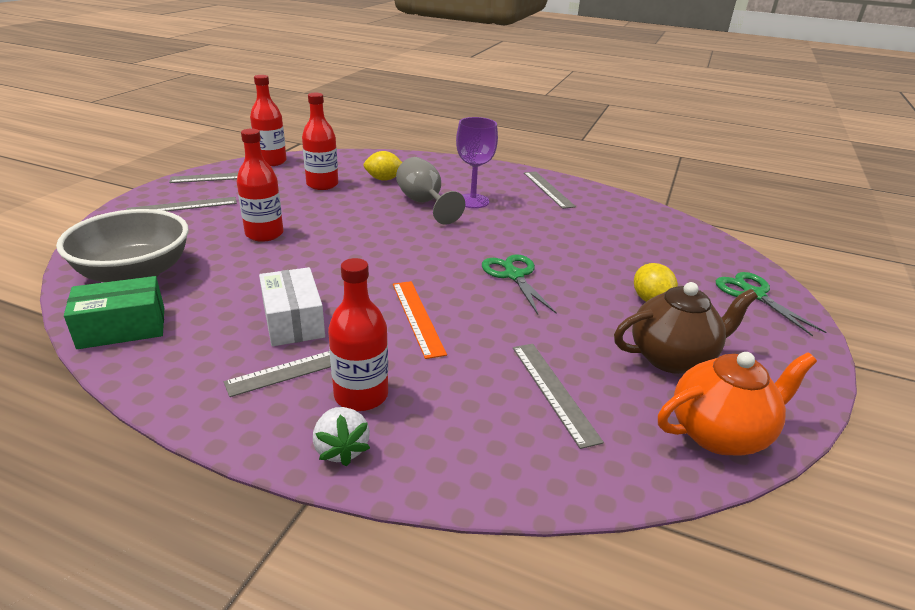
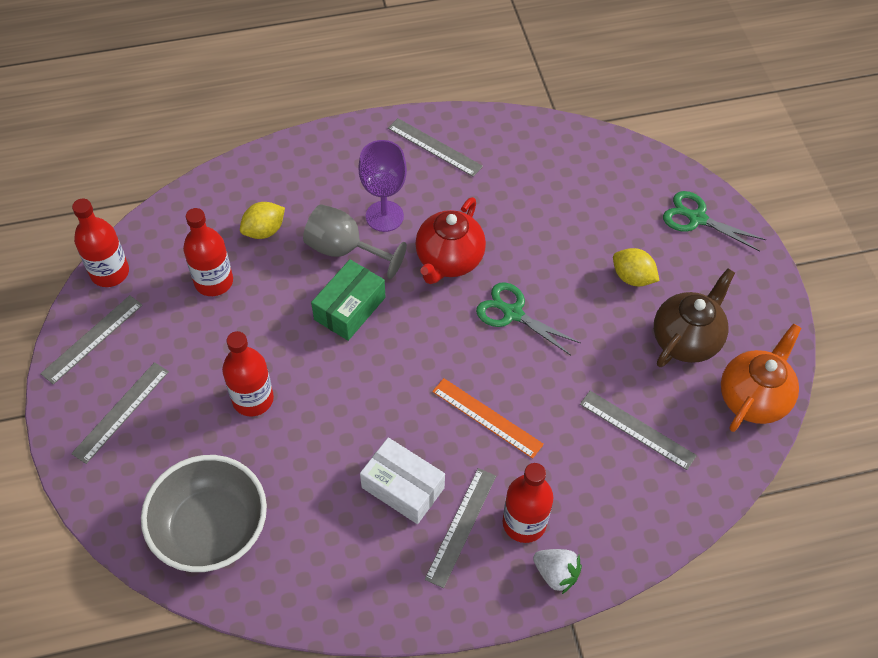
camera: 35 degrees left, 25 degrees up
(122, 327) = (285, 588): green box -> green box (349, 308)
(494, 234) = (449, 261): none -> red teapot

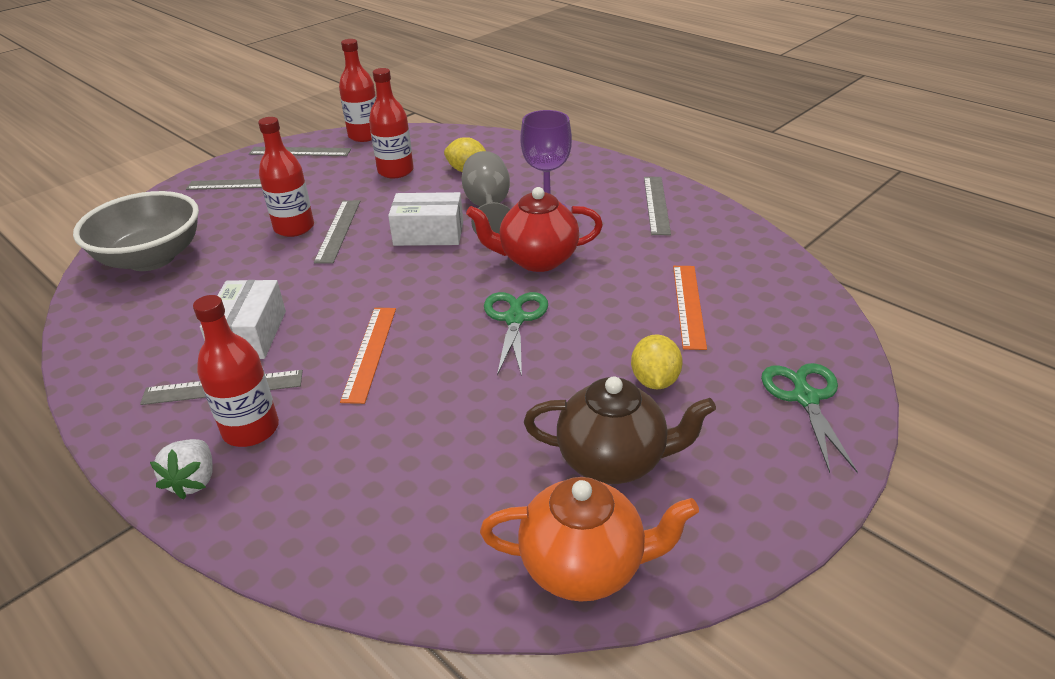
camera: 60 degrees right, 20 degrees down
(349, 308) = (428, 233): green box -> white box
(572, 212) = (689, 305): none -> orange ruler
(637, 429) = (441, 470): grey ruler -> grey ruler (338, 230)

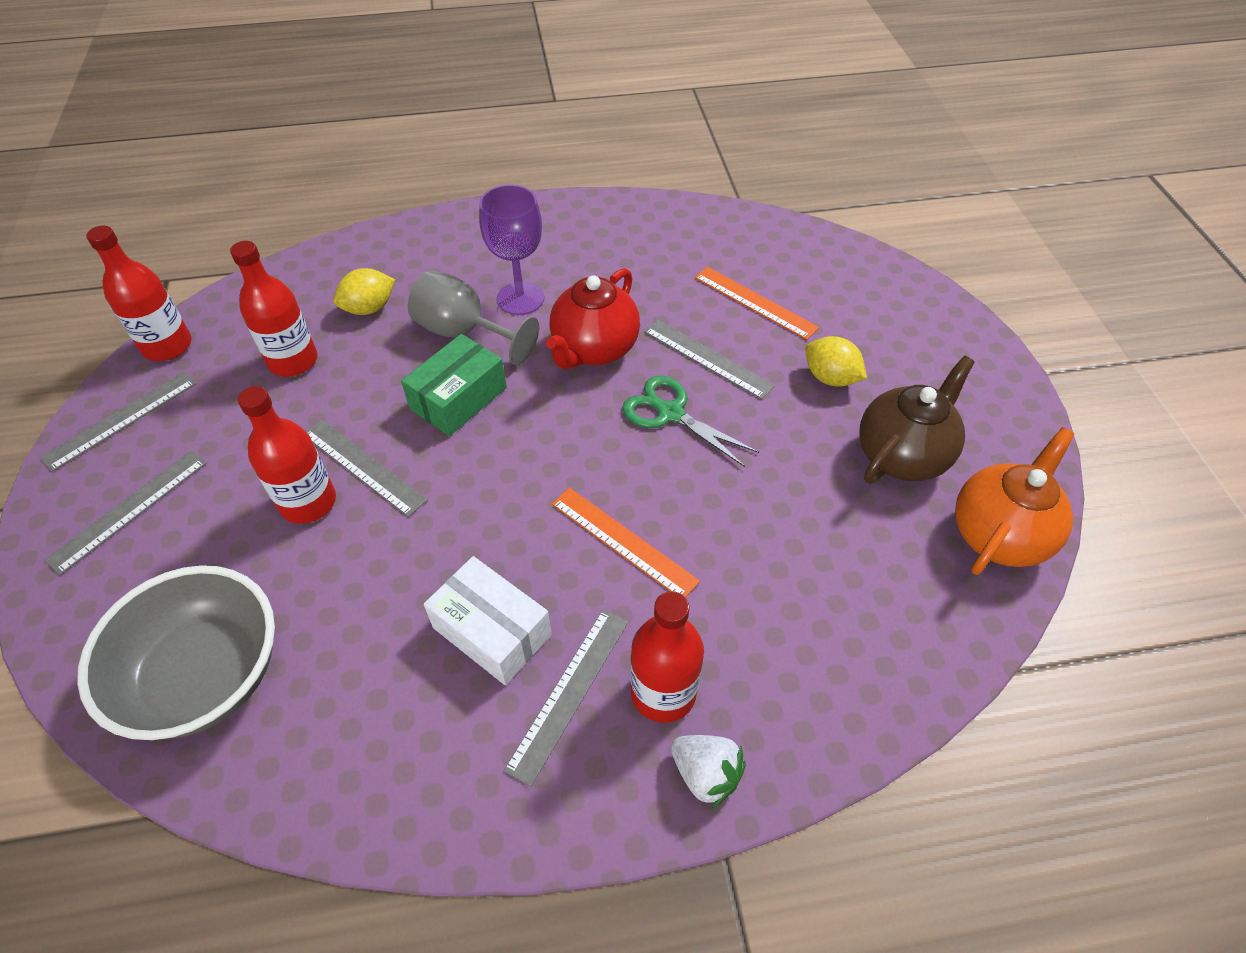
camera: 55 degrees left, 15 degrees up
(428, 233) = (458, 398): white box -> green box
(656, 205) = (592, 230): grey ruler -> grey ruler (707, 358)
(805, 397) = (913, 315): green scissors -> none

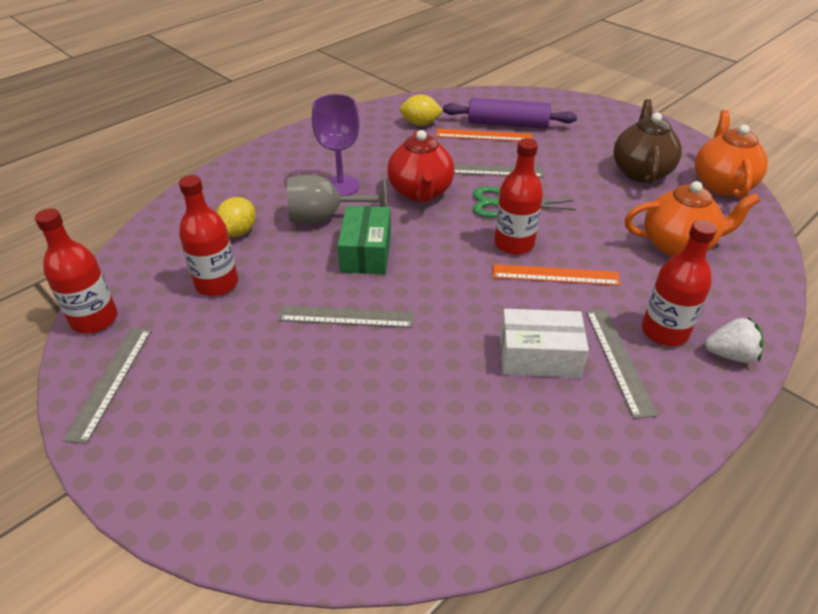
camera: 35 degrees left, 10 degrees down
(129, 510) = (192, 431): grey ruler -> none
(206, 675) = (384, 489): grey bowl -> none
(308, 502) = (332, 355): red bottle -> red bottle (514, 244)
(804, 298) = (507, 124): none -> purple rolling pin
(822, 589) = (678, 245): none -> orange teapot
(830, 378) = (565, 153): yellow lemon -> yellow lemon (420, 124)

